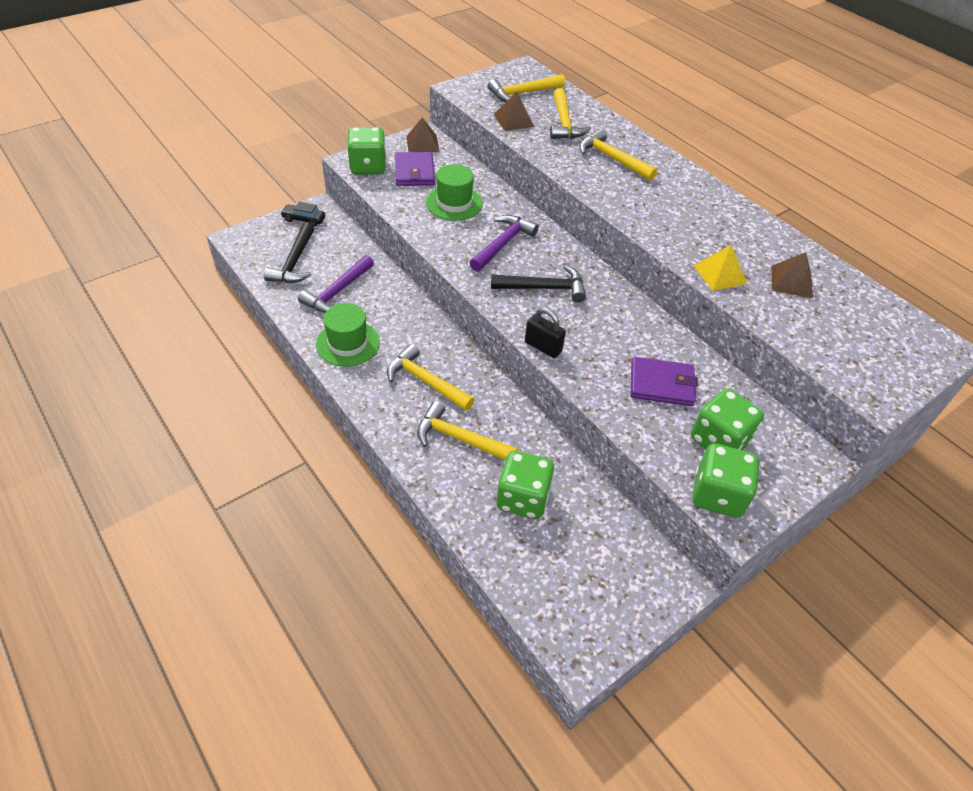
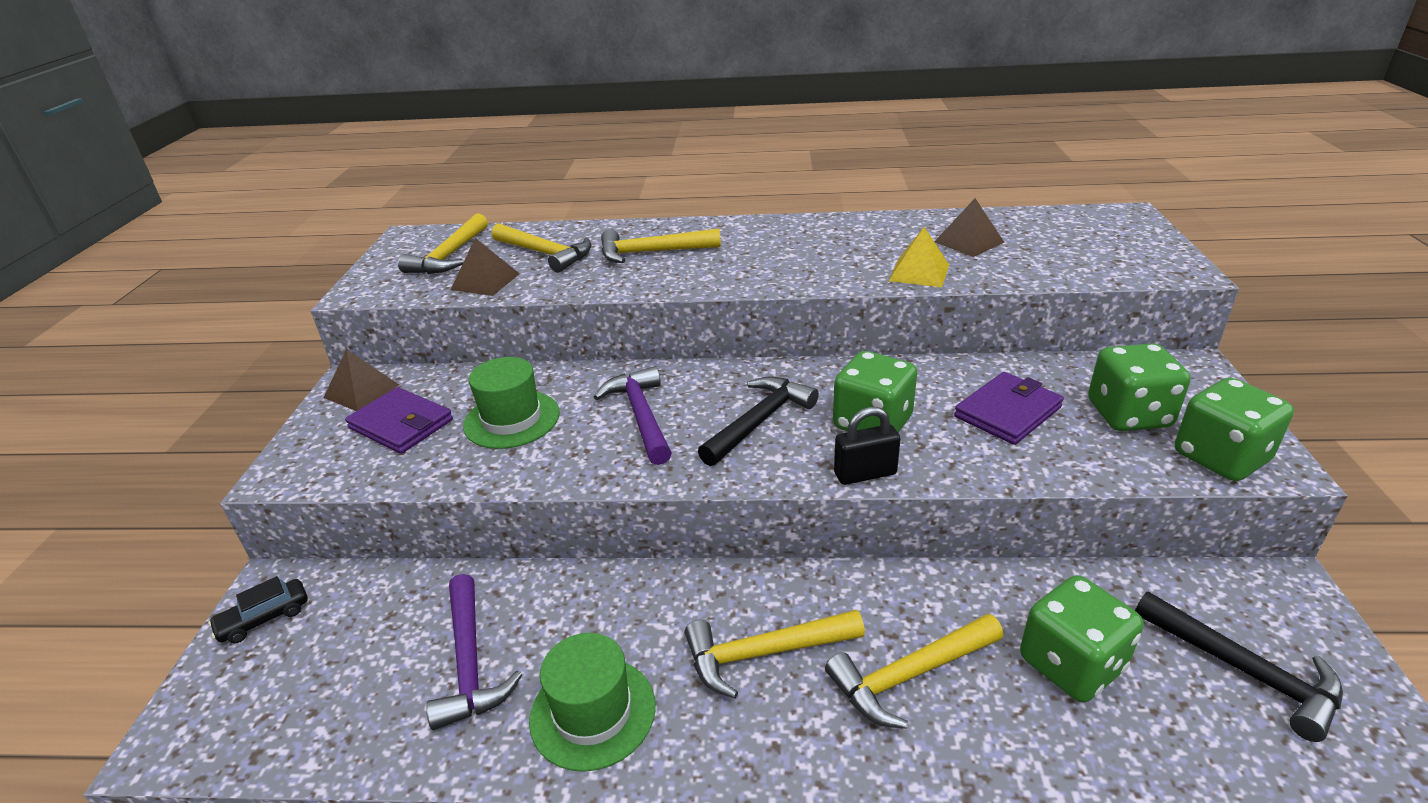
camera: 45 degrees left, 15 degrees down
(294, 262) = (335, 686): black hammer -> black hammer (1244, 670)
(368, 167) = (321, 463): green dice -> green dice (872, 423)

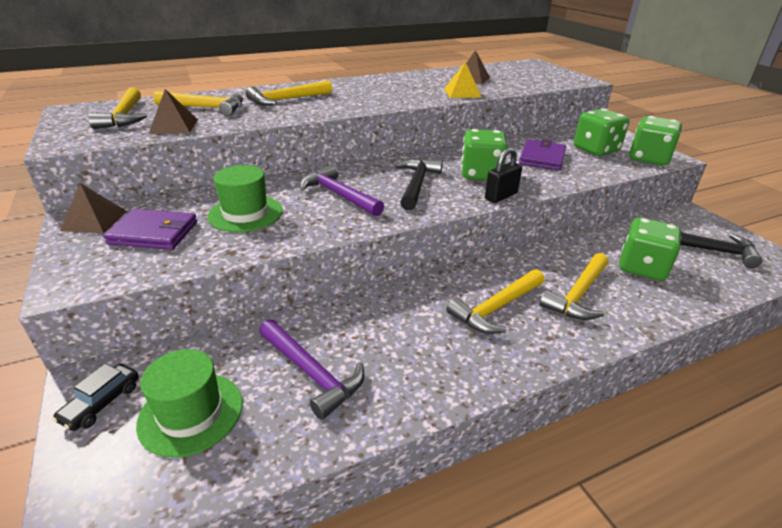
camera: 30 degrees left, 0 degrees up
(593, 712) = (423, 371): green hat -> green hat (191, 413)

